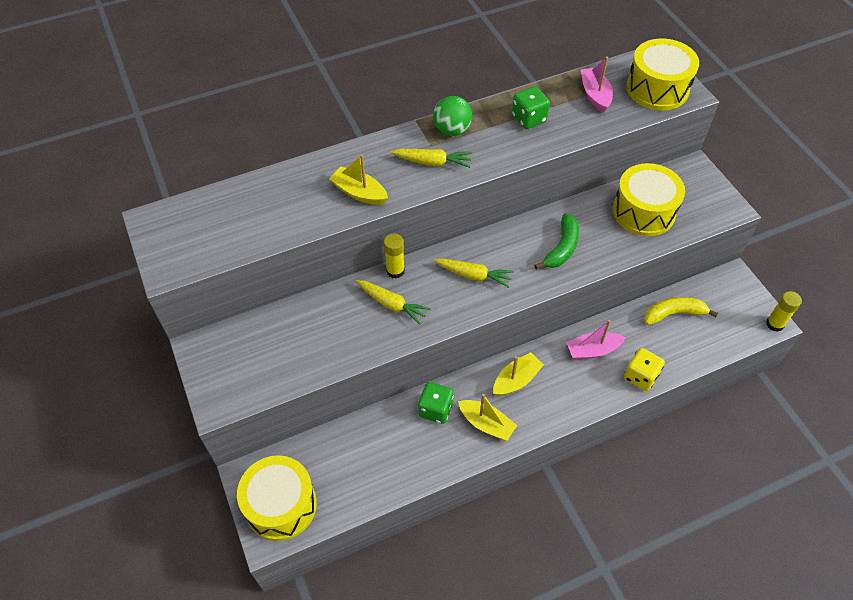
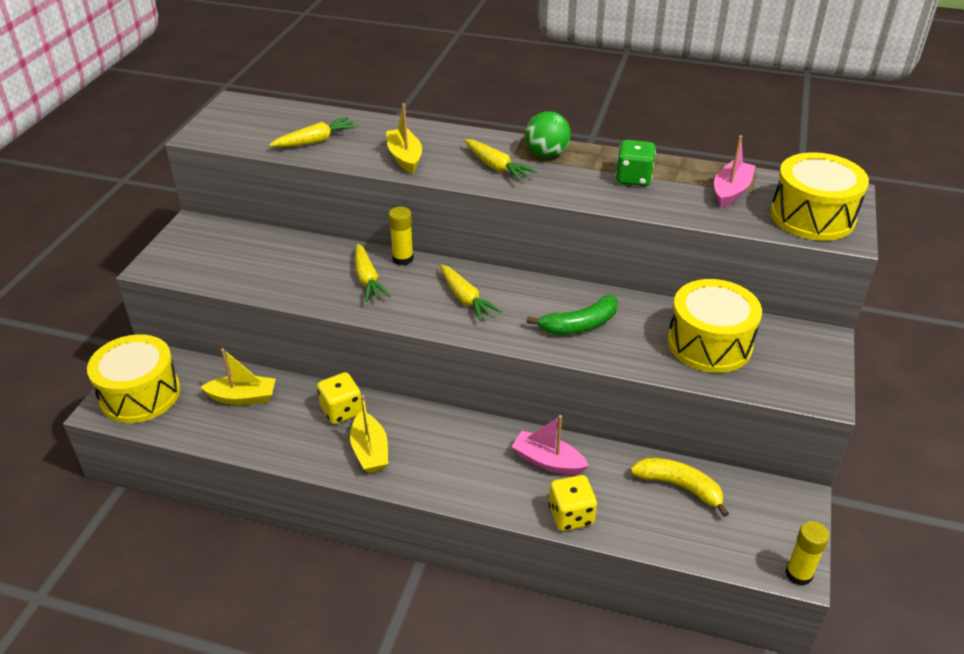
camera: 40 degrees right, 15 degrees down
(272, 218) = (315, 141): none -> yellow carrot
(435, 409) = (341, 411): green dice -> yellow dice
(516, 380) = (441, 436): yellow boat -> yellow boat (243, 397)

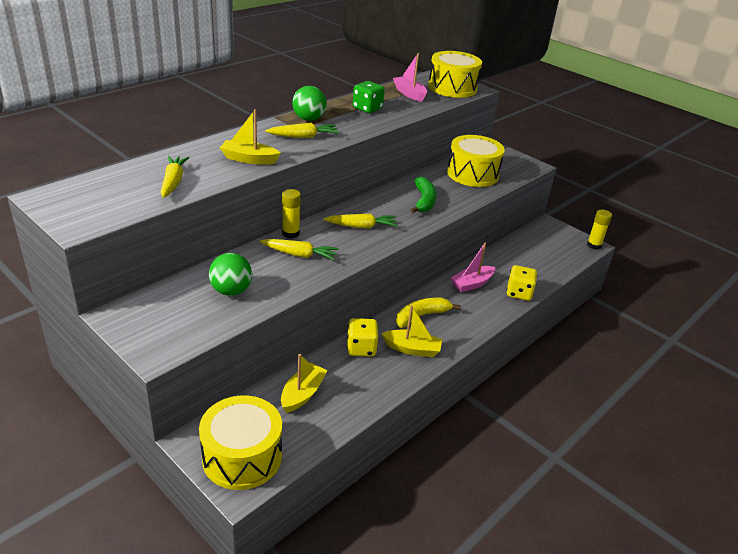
camera: 65 degrees left, 5 degrees down
(270, 265) = (231, 291): none -> green ball
(679, 487) = (519, 251): yellow banana -> yellow banana (421, 316)

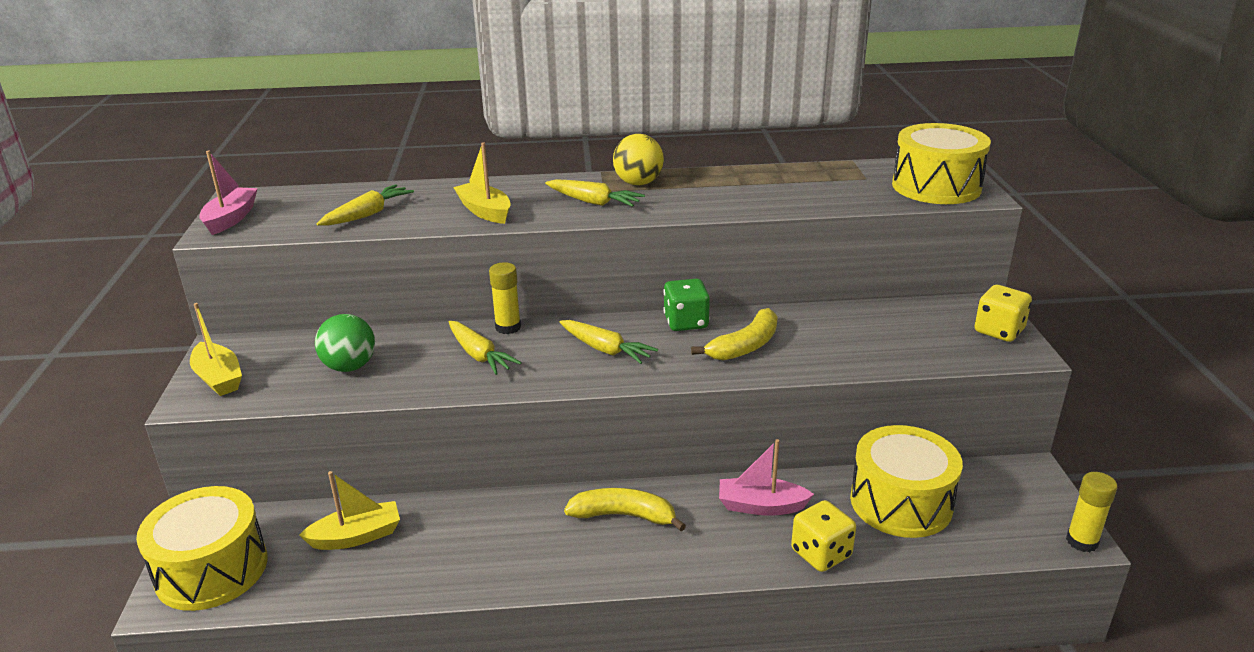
camera: 45 degrees right, 5 degrees down
(309, 119) = (638, 183): green ball -> yellow ball
(361, 348) = (492, 518): yellow dice -> yellow dice (999, 331)
(367, 109) = (743, 187): green dice -> green dice (686, 322)
(409, 94) = (845, 181): pink boat -> pink boat (231, 218)
(412, 349) = (552, 552): yellow boat -> yellow boat (219, 378)
(424, 201) = (745, 346): green banana -> yellow banana
(472, 174) = (886, 333): yellow drum -> yellow drum (901, 502)

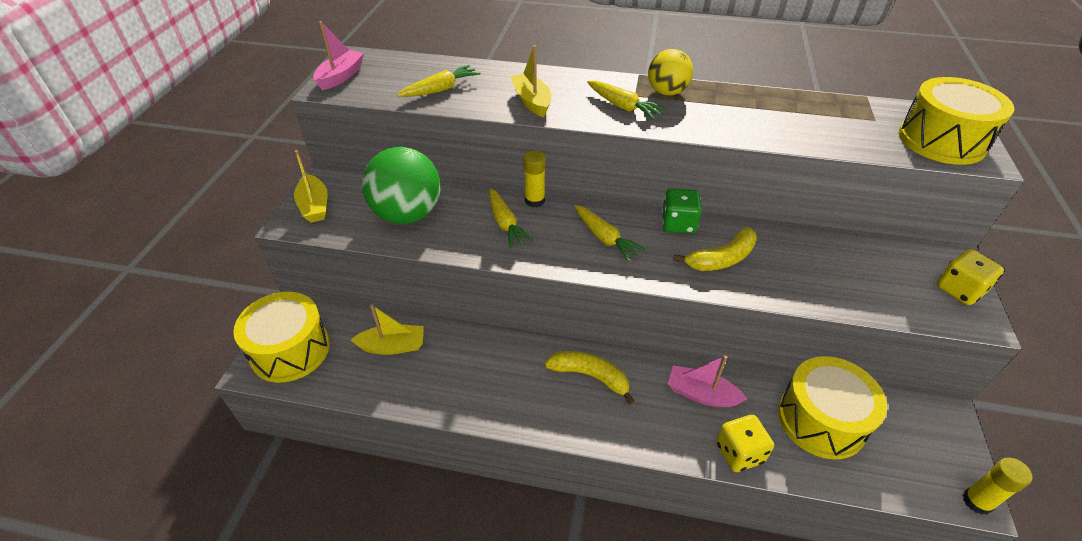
camera: 15 degrees right, 15 degrees up
(350, 367) = (407, 214): green ball -> green ball, size x1.66

